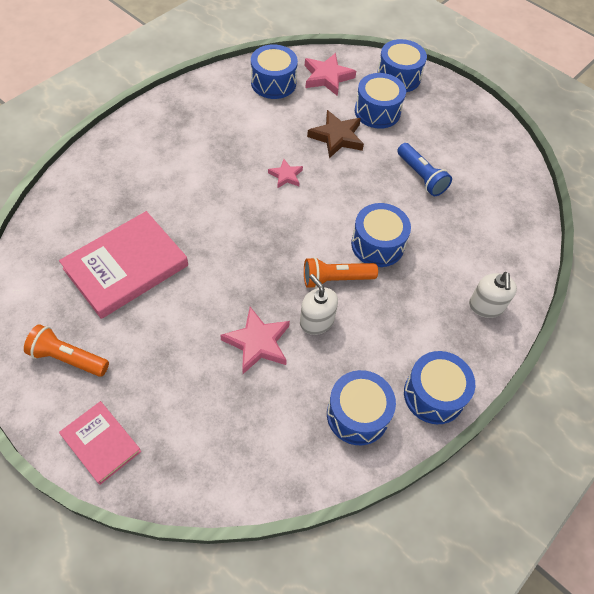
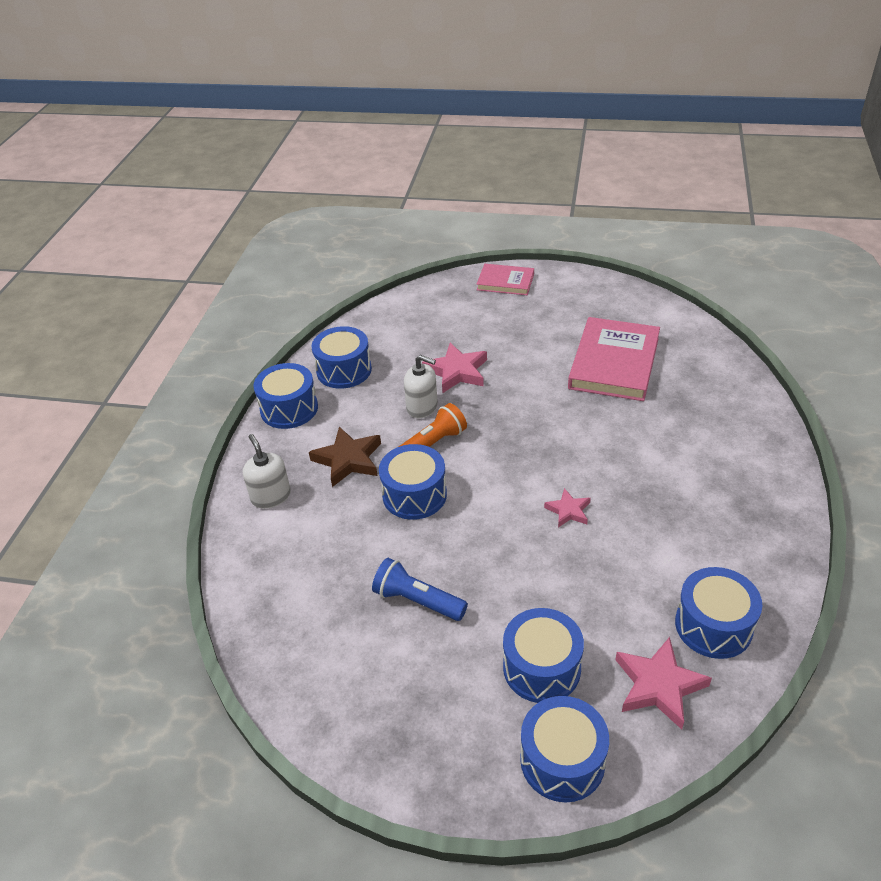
camera: 155 degrees right, 15 degrees down
(68, 358) = (580, 302): orange flashlight -> none
(337, 137) = (559, 593): brown star -> brown star (348, 460)

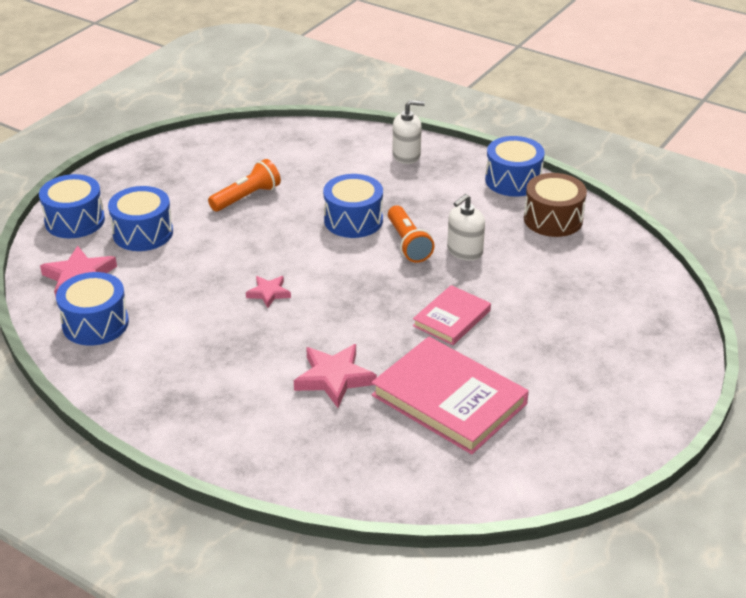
camera: 110 degrees right, 5 degrees down
(344, 370) = (553, 219): blue drum -> brown drum
(348, 460) = (421, 197): brown star -> none
(417, 601) = (247, 197): blue flashlight -> orange flashlight
(457, 371) = (506, 286): pink star -> pink star (334, 378)
(505, 282) = (664, 371): pink book -> pink book (451, 318)

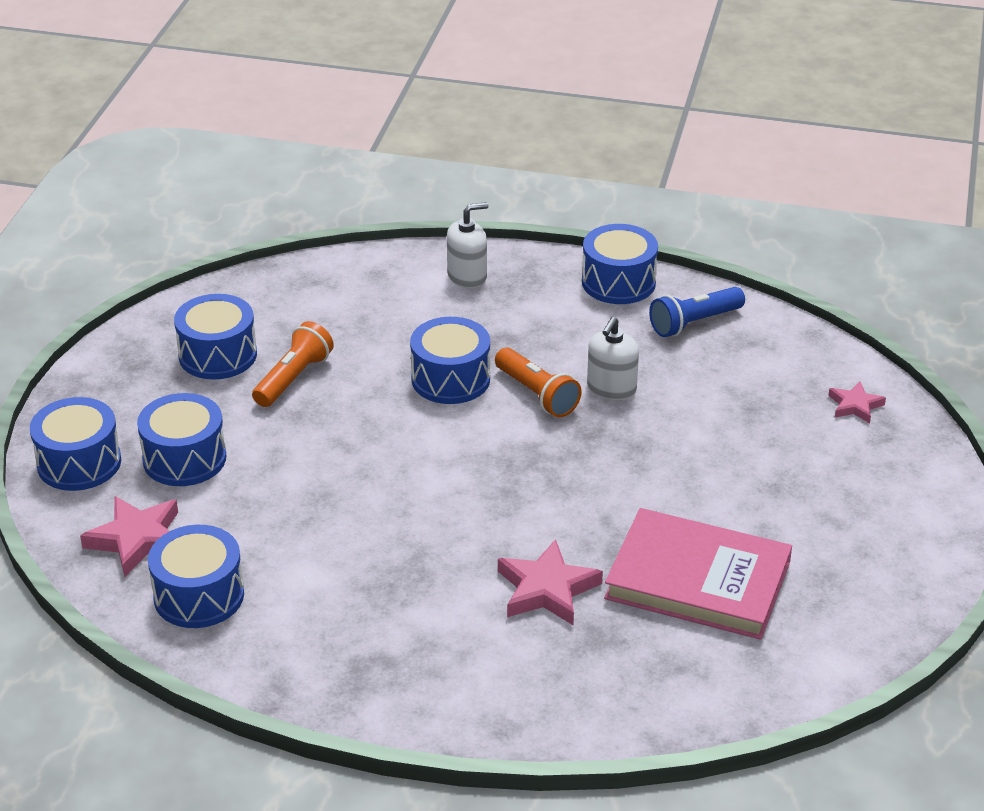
camera: 20 degrees left, 0 degrees up
(206, 172) = (218, 355): none -> blue drum
(269, 293) = (400, 500): pink star -> pink star (855, 406)
(451, 318) = (644, 478): pink book -> none
(553, 219) = (694, 323): brown drum -> blue flashlight

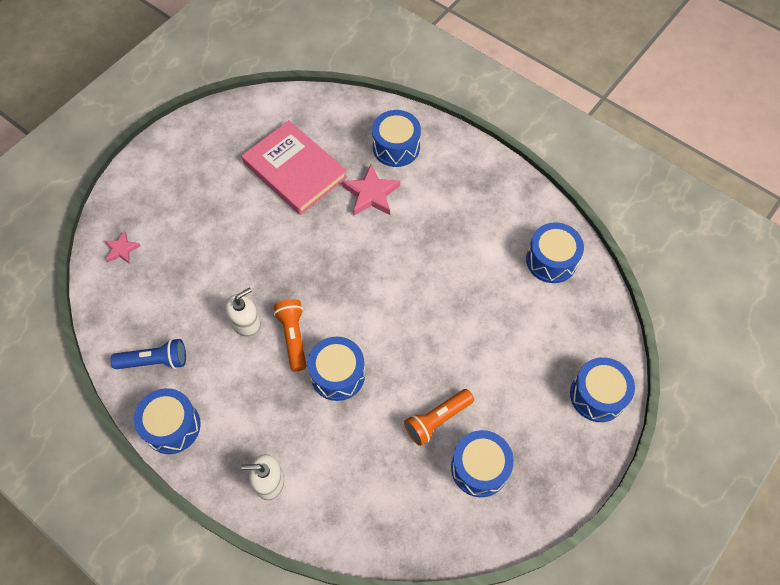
camera: 155 degrees left, 25 degrees up
(137, 539) = (575, 315): pink star -> none
(184, 459) = (530, 371): blue drum -> blue drum (396, 147)

